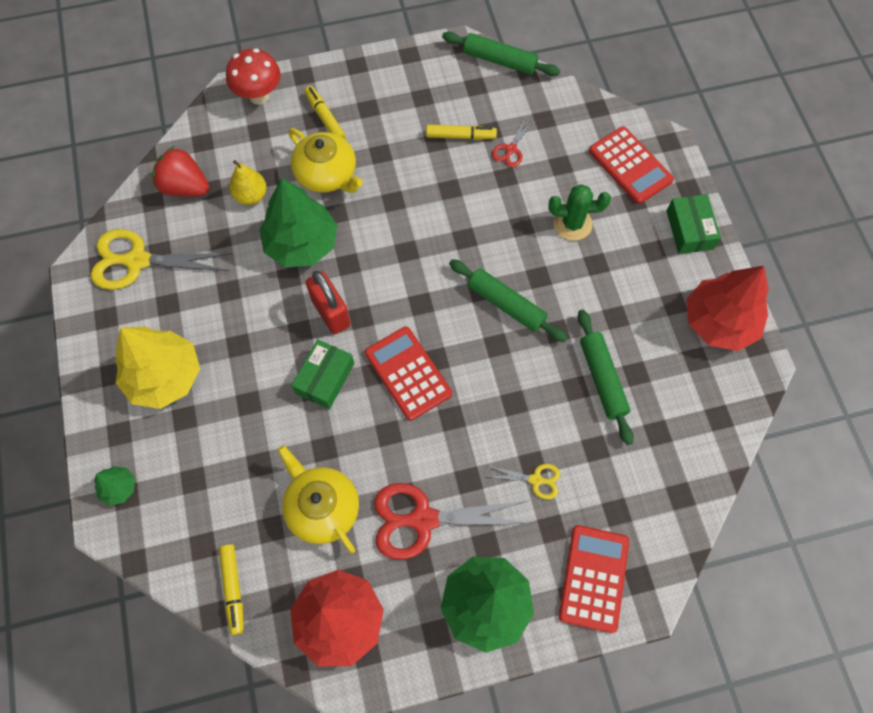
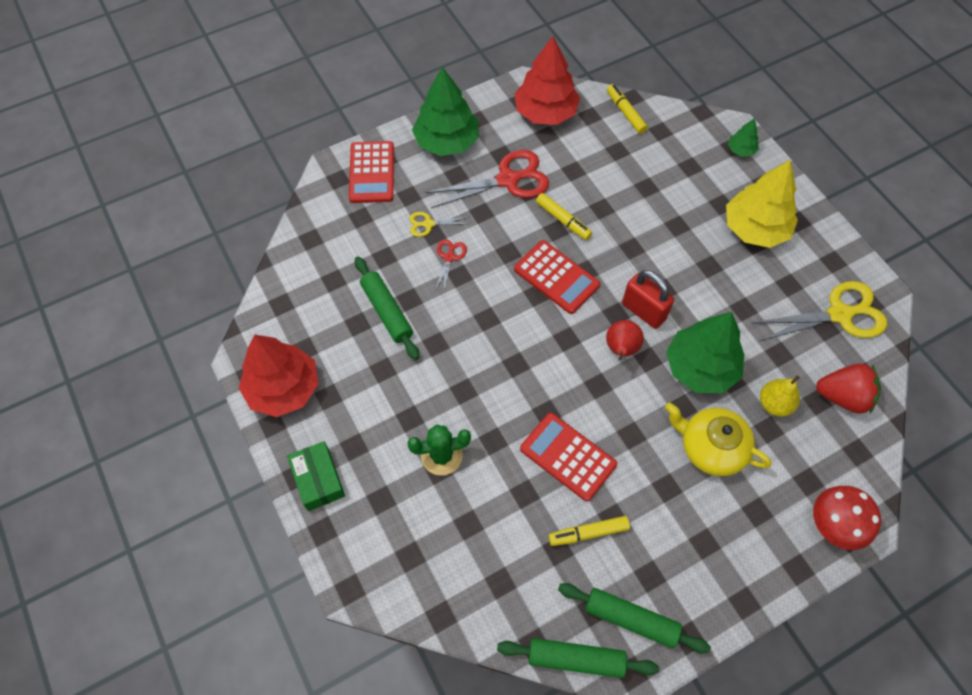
camera: 165 degrees right, 5 degrees down
(322, 507) = (586, 171): yellow teapot -> none
(325, 118) = (746, 517): yellow marker -> yellow marker (563, 220)
(325, 378) = (624, 257): green box -> none
(370, 279) = (621, 349): none -> red pear
(506, 305) = (488, 356): green rolling pin -> green rolling pin (631, 619)
(511, 149) = (528, 530): red scissors -> red scissors (449, 257)
(630, 166) = (391, 543): red calculator -> red calculator (568, 456)

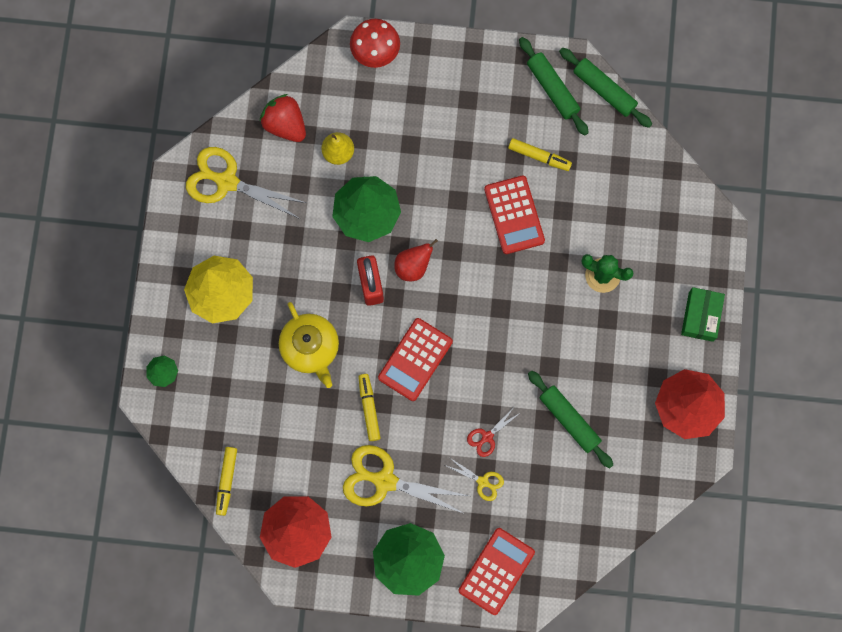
camera: 145 degrees left, 15 degrees up
(387, 311) = (569, 420): green rolling pin -> green rolling pin turned 45 degrees counterclockwise
(507, 180) = (385, 481): red scissors -> yellow scissors
(556, 277) = (415, 359): red calculator -> red calculator turned 135 degrees counterclockwise
(711, 447) = (410, 154): yellow teapot -> yellow teapot (310, 348)

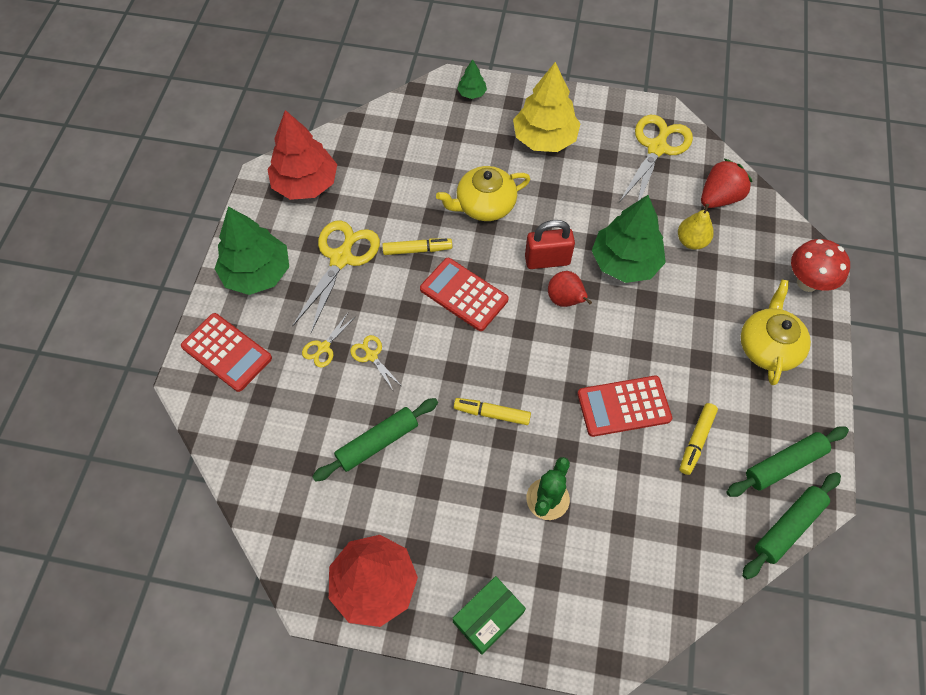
camera: 95 degrees right, 15 degrees down
(227, 481) = (364, 134): yellow marker -> yellow marker (492, 413)
(444, 93) = (768, 346): none -> yellow teapot
(487, 436) = (371, 356): red scissors -> yellow scissors
(701, 316) = (488, 617): green box -> green box turned 60 degrees counterclockwise

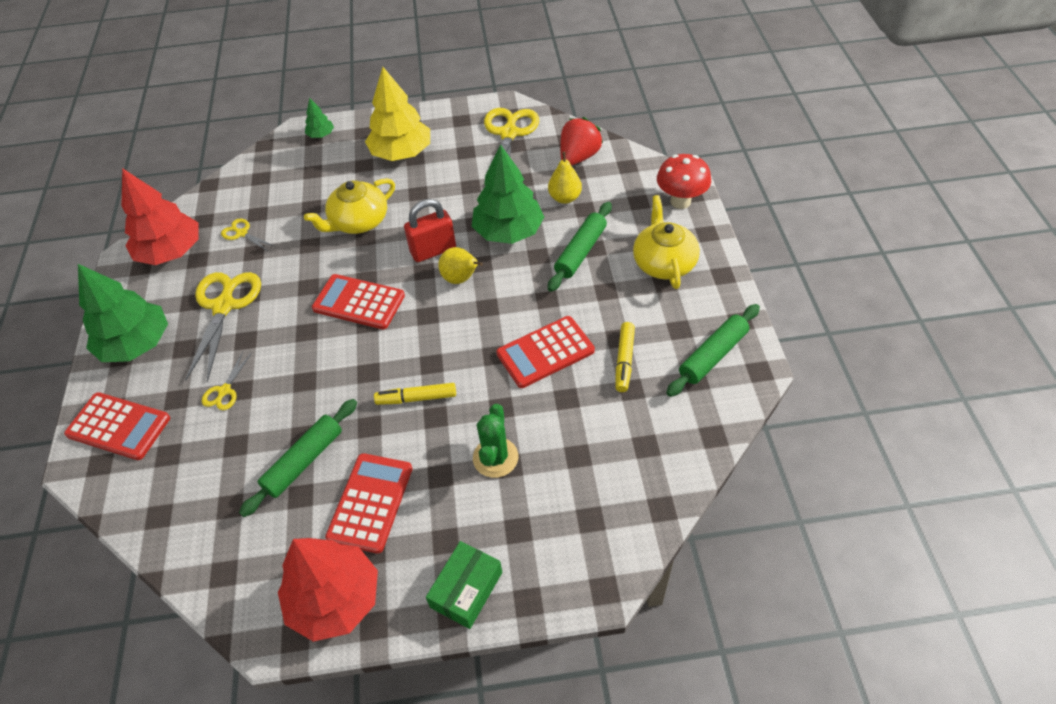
camera: 15 degrees left, 10 degrees down
(371, 356) = (278, 383): yellow scissors -> yellow scissors (242, 233)
(417, 250) = (301, 277): yellow marker -> none
(426, 504) = (370, 502): none -> red calculator
(565, 300) = (461, 279): red pear -> yellow pear
(788, 527) = (736, 408): green rolling pin -> green rolling pin (581, 252)

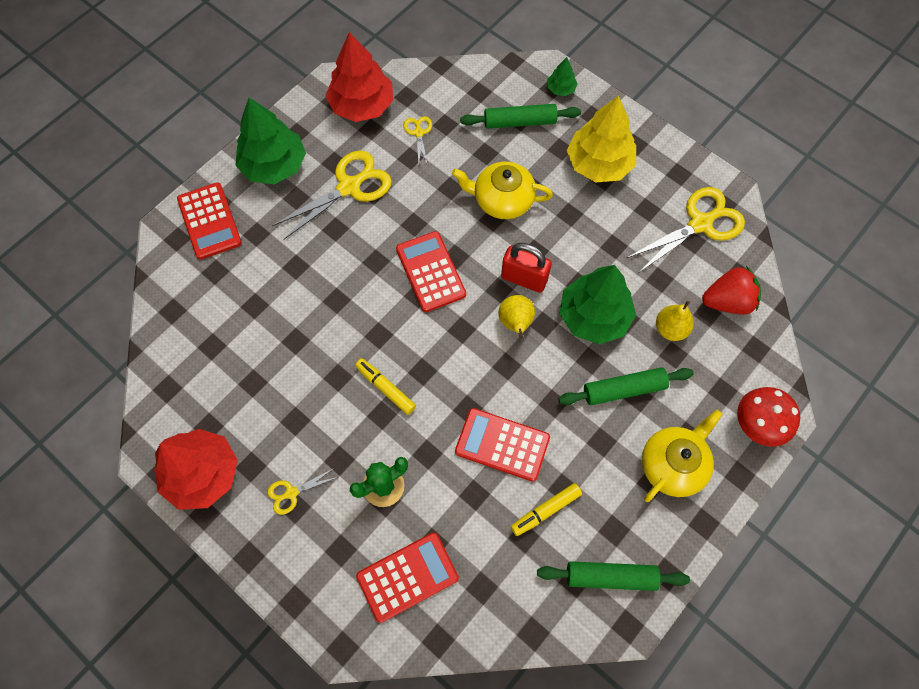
camera: 45 degrees right, 15 degrees up
(224, 391) = (286, 257): yellow scissors -> yellow scissors (291, 493)
(304, 461) = (278, 360): green rolling pin -> green rolling pin (519, 122)
(370, 502) = (283, 433): red calculator -> red calculator (407, 577)
(466, 589) = (271, 553): green box -> none

